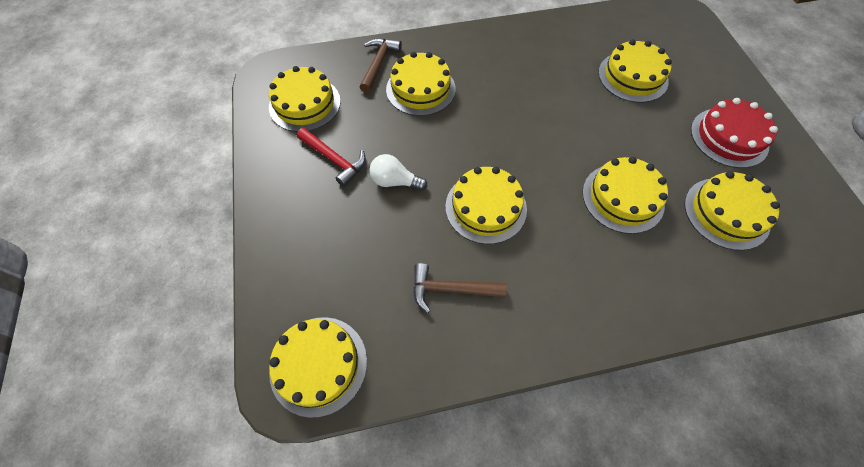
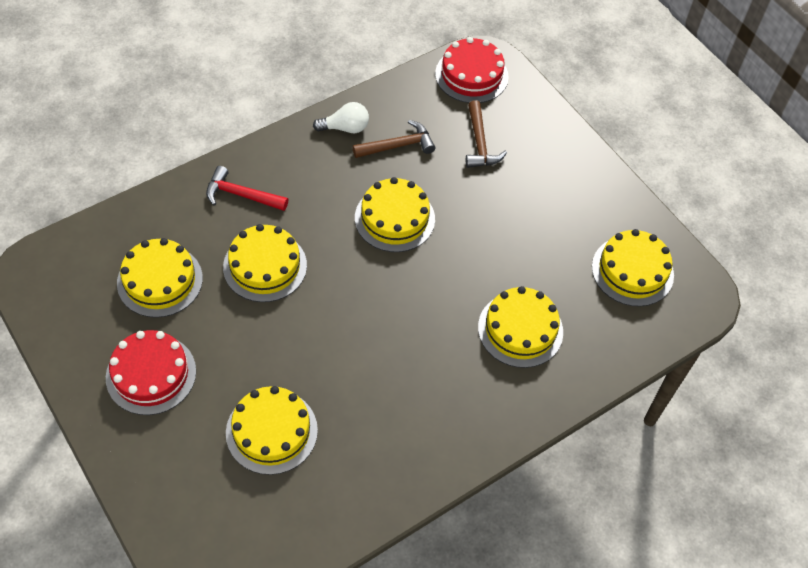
camera: 155 degrees right, 5 degrees down
(318, 365) = (471, 75): yellow cake -> red cake
(334, 160) = (560, 221): red hammer -> red hammer (241, 195)
(378, 64) = (587, 349): brown hammer -> brown hammer (479, 143)
(395, 181) = (490, 217): white light bulb -> white light bulb (345, 128)

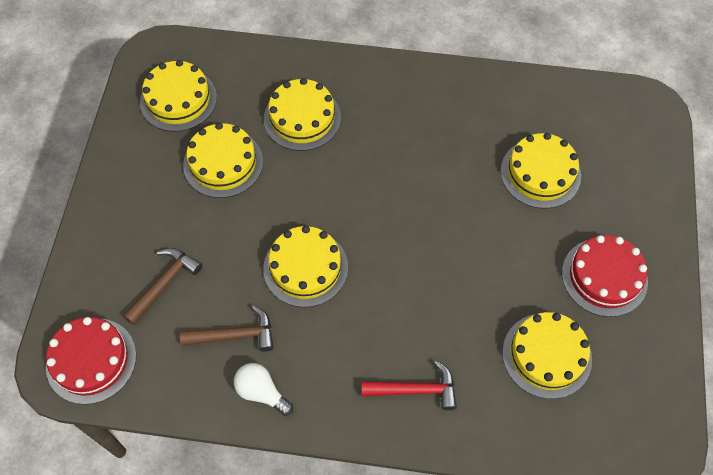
camera: 135 degrees left, 5 degrees up
(241, 195) = (415, 390): red hammer -> red hammer turned 60 degrees counterclockwise
(265, 266) = (448, 304): yellow cake -> yellow cake (223, 163)
(398, 146) = (234, 335): brown hammer -> brown hammer turned 150 degrees clockwise

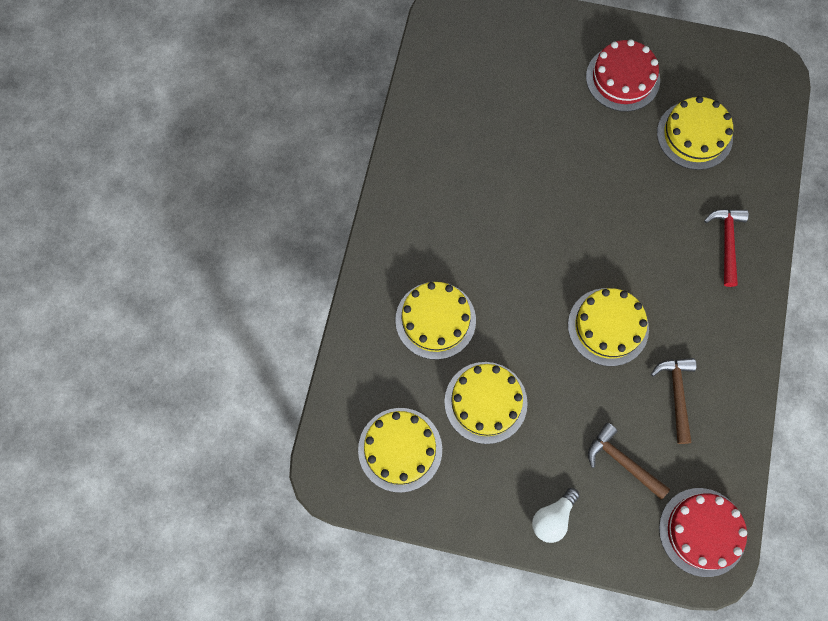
camera: 85 degrees left, 10 degrees up
(261, 392) = (731, 372): white light bulb -> white light bulb (553, 518)
(540, 173) = (515, 110): yellow cake -> none

